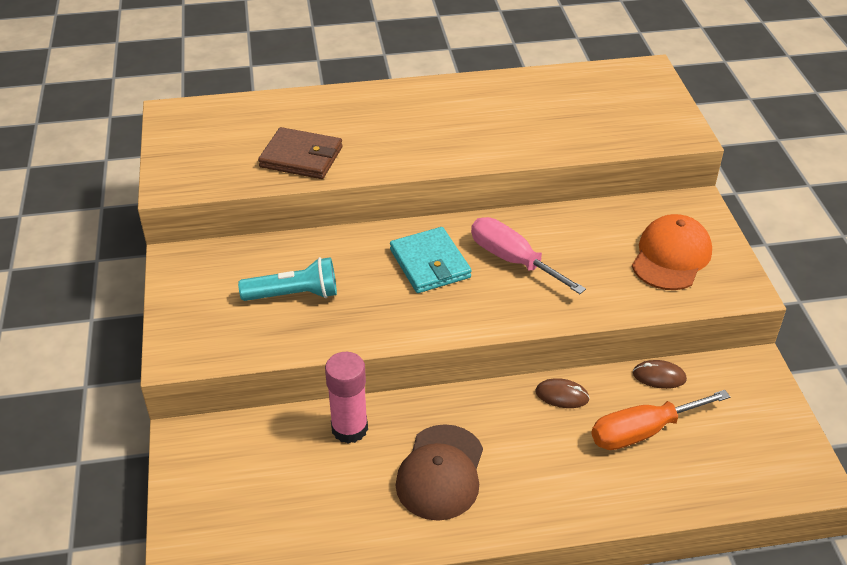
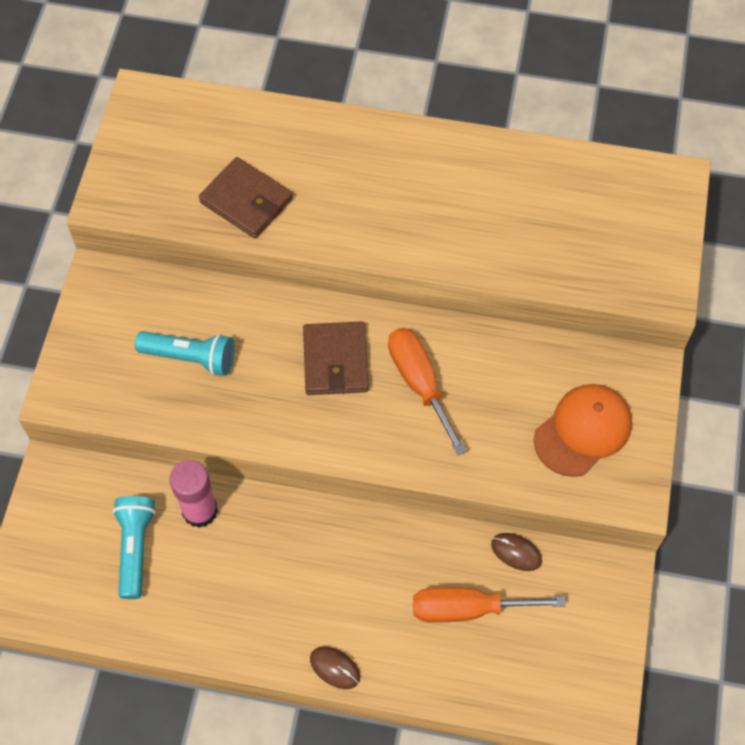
camera: 20 degrees right, 20 degrees up
(298, 477) = (135, 548): none -> turquoise flashlight
(430, 263) = (335, 361): turquoise wallet -> brown wallet
(440, 472) = (261, 587): brown cap -> none
(513, 260) = (419, 383): pink screwdriver -> orange screwdriver
(562, 395) = (411, 542): brown mouse -> brown mouse (335, 668)

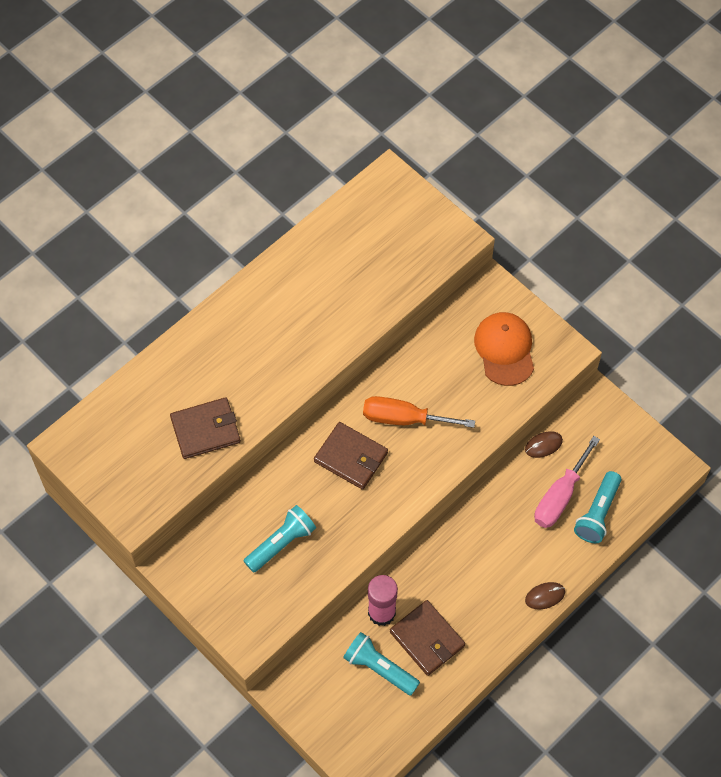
camera: 55 degrees left, 0 degrees up
(200, 575) = (427, 639): none -> brown wallet
(467, 609) = (560, 496): orange screwdriver -> pink screwdriver
(477, 663) = (597, 513): none -> turquoise flashlight

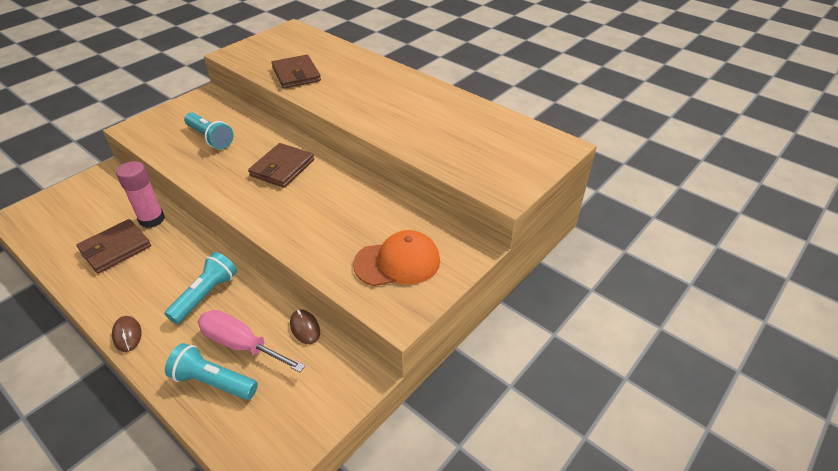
camera: 85 degrees right, 20 degrees down
(379, 668) = (101, 220): turquoise flashlight -> turquoise flashlight (206, 295)
(404, 419) = (318, 196): orange screwdriver -> none

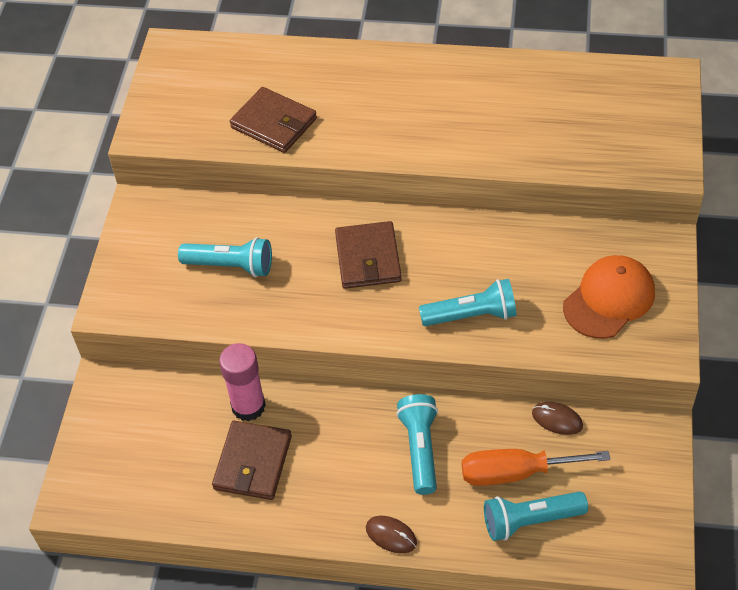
camera: 30 degrees left, 10 degrees up
(241, 345) = (515, 473): pink screwdriver -> orange screwdriver
(301, 226) = (472, 315): none -> turquoise flashlight

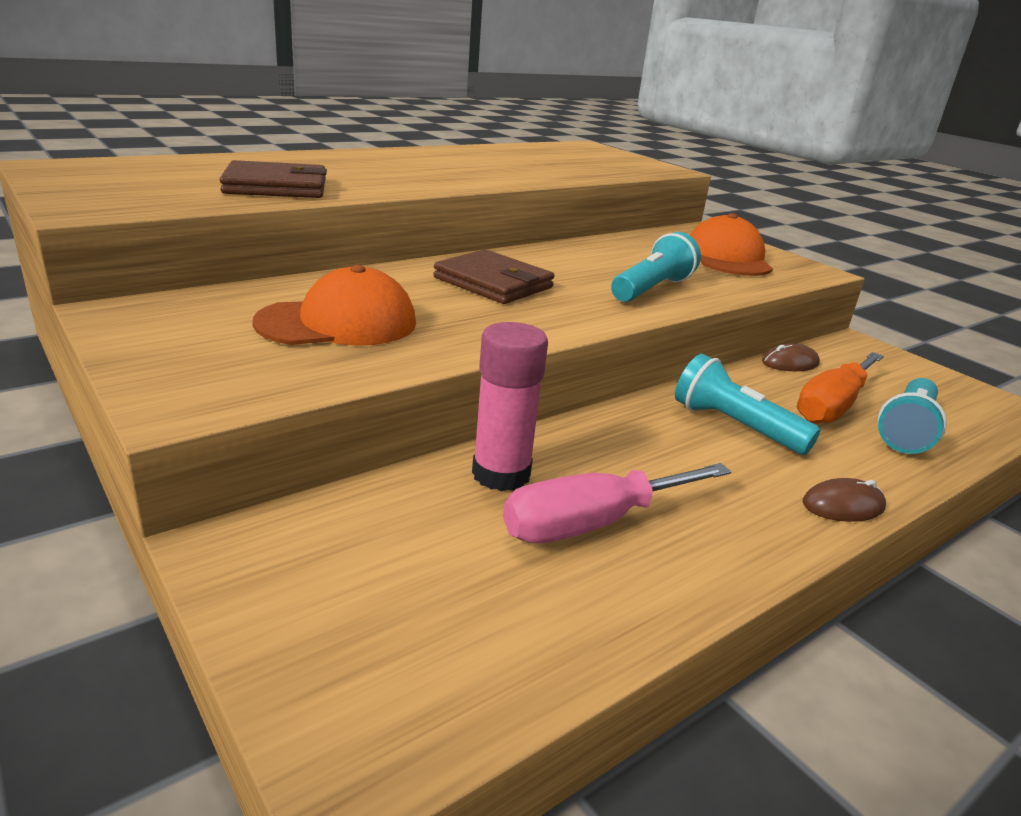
camera: 50 degrees left, 25 degrees down
(231, 266) = (338, 323): turquoise flashlight -> orange cap
(253, 462) = (592, 523): brown wallet -> pink screwdriver

